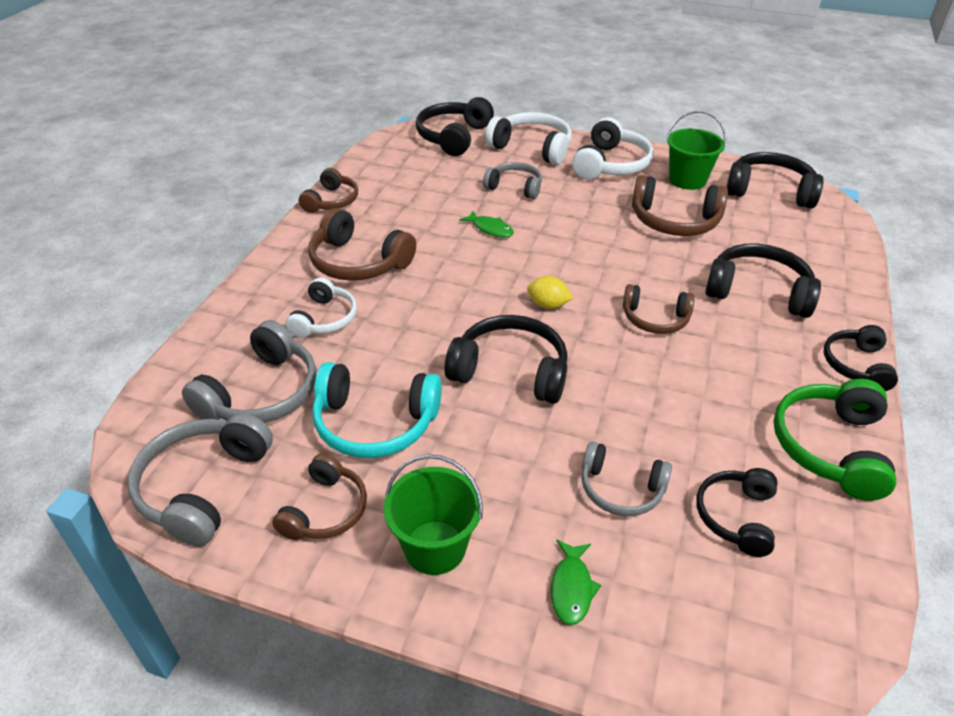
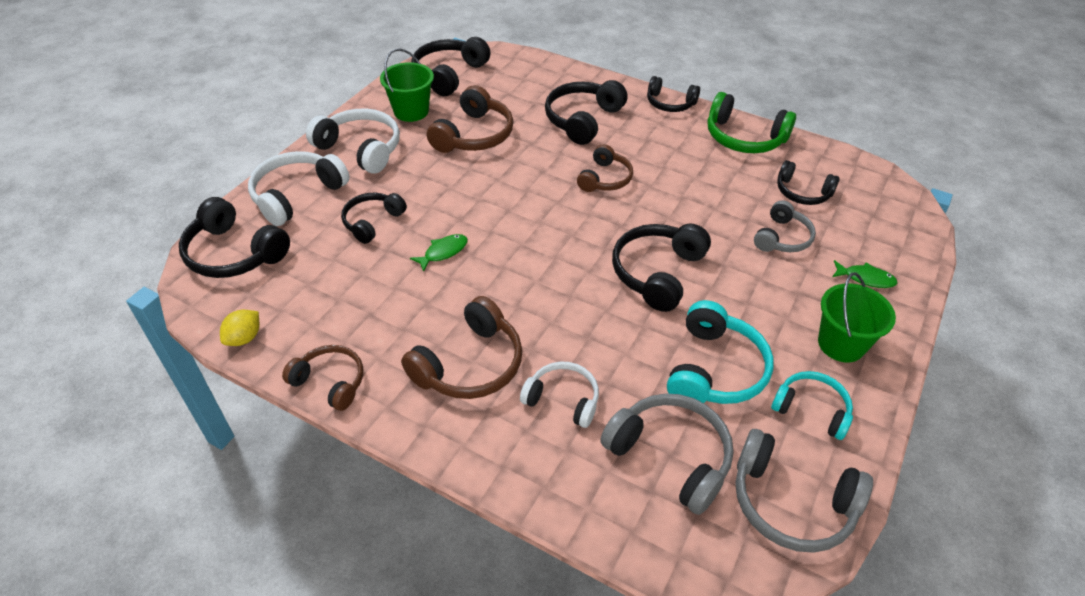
camera: 80 degrees left, 5 degrees up
(325, 510) = (811, 410): brown headphones -> turquoise headphones
(514, 187) = (372, 222): grey headphones -> black headphones
(548, 305) = (575, 235): yellow lemon -> yellow lemon (244, 338)

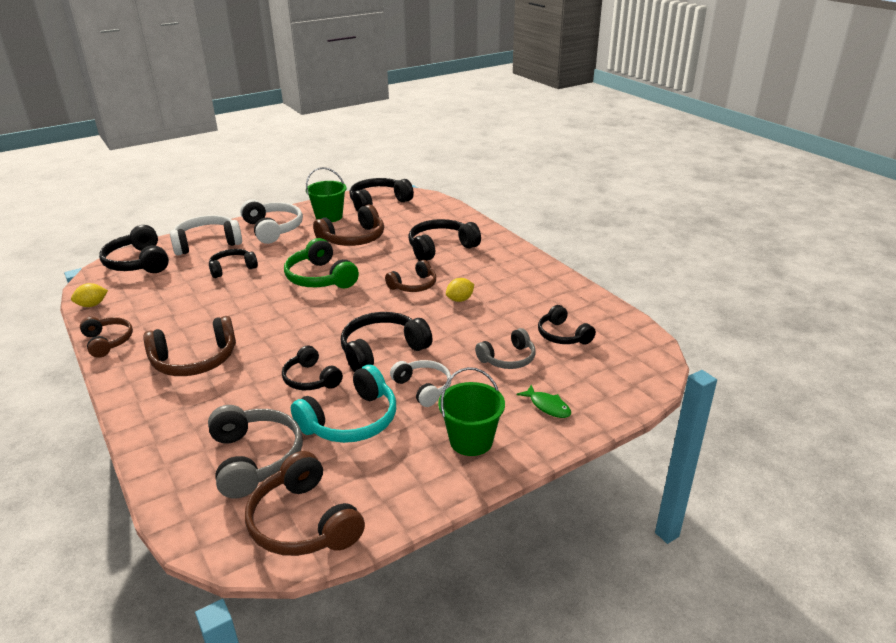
camera: 30 degrees right, 15 degrees down
(443, 252) = (254, 296): green fish -> none
(562, 400) = (226, 400): white headphones -> white headphones (423, 388)
(669, 182) = (460, 299): none -> yellow lemon
(670, 103) = (521, 253): black headphones -> black headphones (311, 379)
(744, 137) = (556, 288): green headphones -> green headphones (320, 278)
(791, 502) = (304, 522): grey headphones -> brown headphones
(811, 410) = (393, 472): turquoise headphones -> none

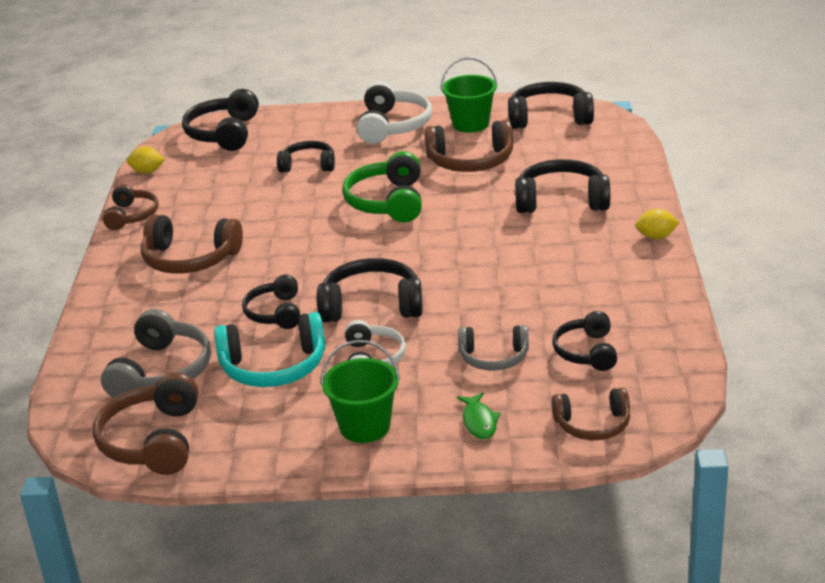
camera: 35 degrees right, 0 degrees up
(207, 243) = (308, 127): white headphones -> none
(413, 285) = (480, 240): brown headphones -> brown headphones (593, 424)
(460, 299) = (514, 273): yellow lemon -> yellow lemon (656, 237)

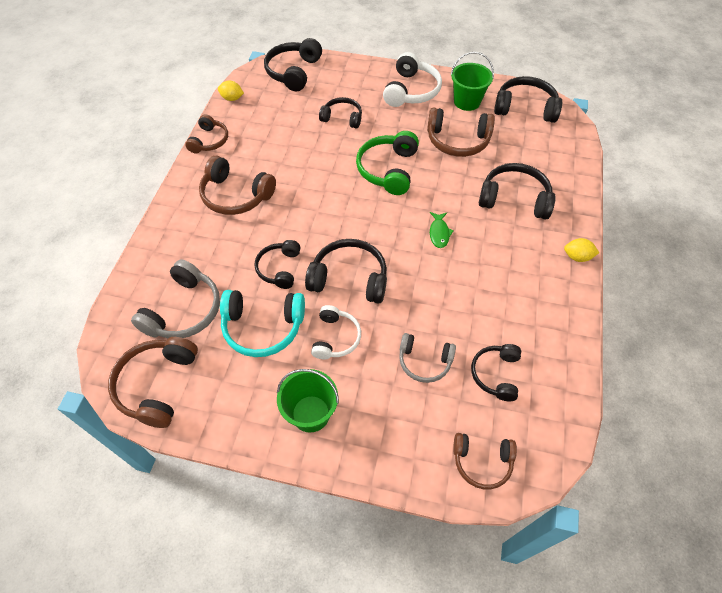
camera: 10 degrees right, 25 degrees up
(479, 422) = (396, 432): green fish -> green fish (439, 233)

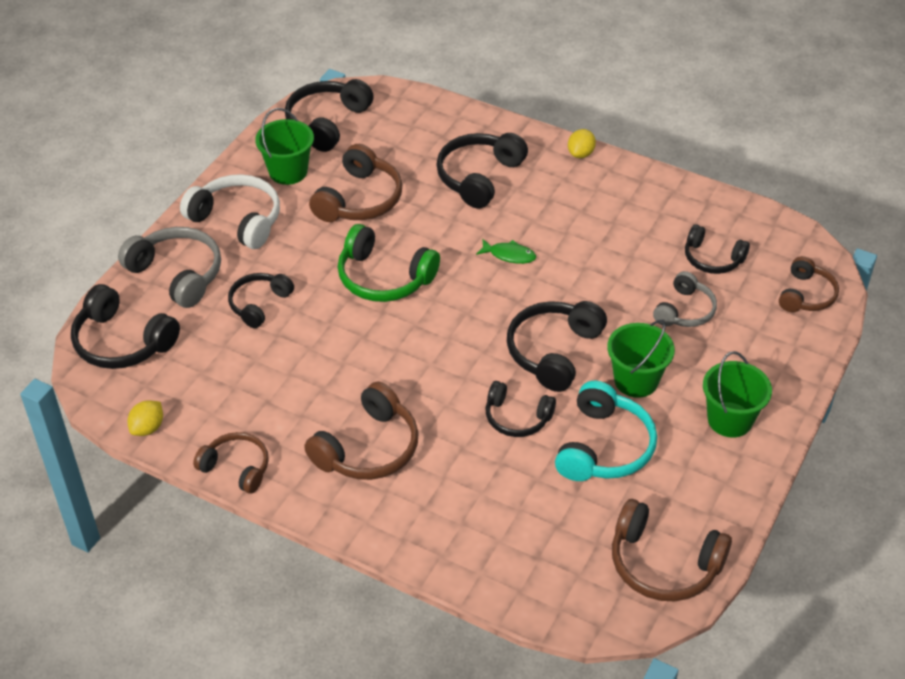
camera: 75 degrees left, 10 degrees down
(184, 310) = (556, 527): grey headphones -> grey headphones (177, 274)
(335, 338) = (636, 380): white headphones -> green bucket

